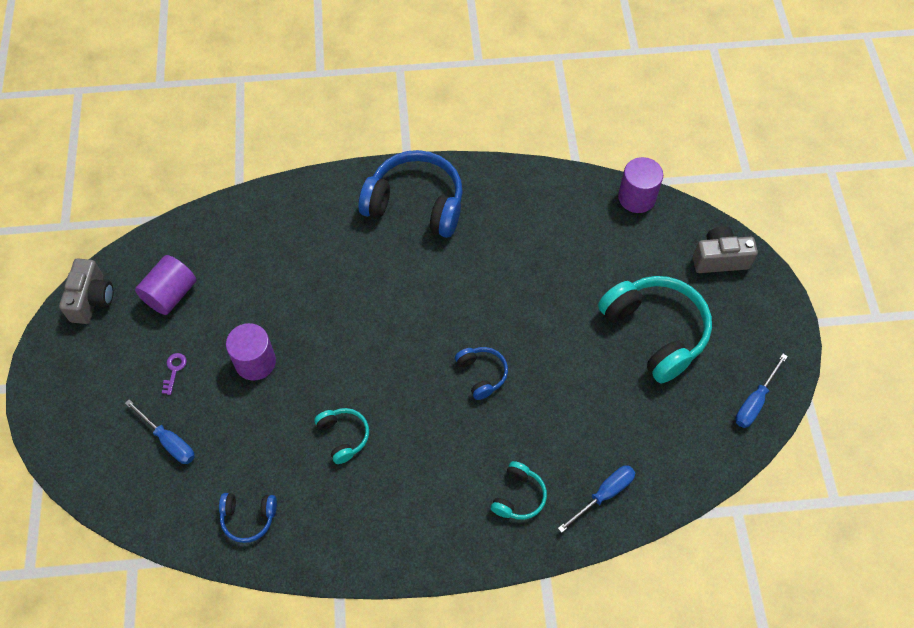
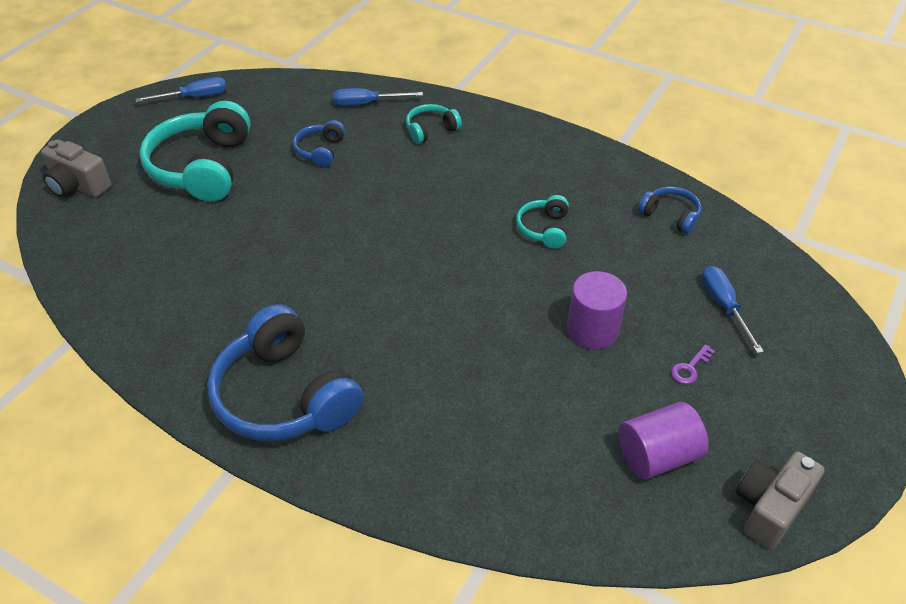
camera: 145 degrees left, 15 degrees down
(482, 374) = (379, 211): blue headphones -> blue headphones (320, 151)
(636, 197) = (66, 270): purple cylinder -> none

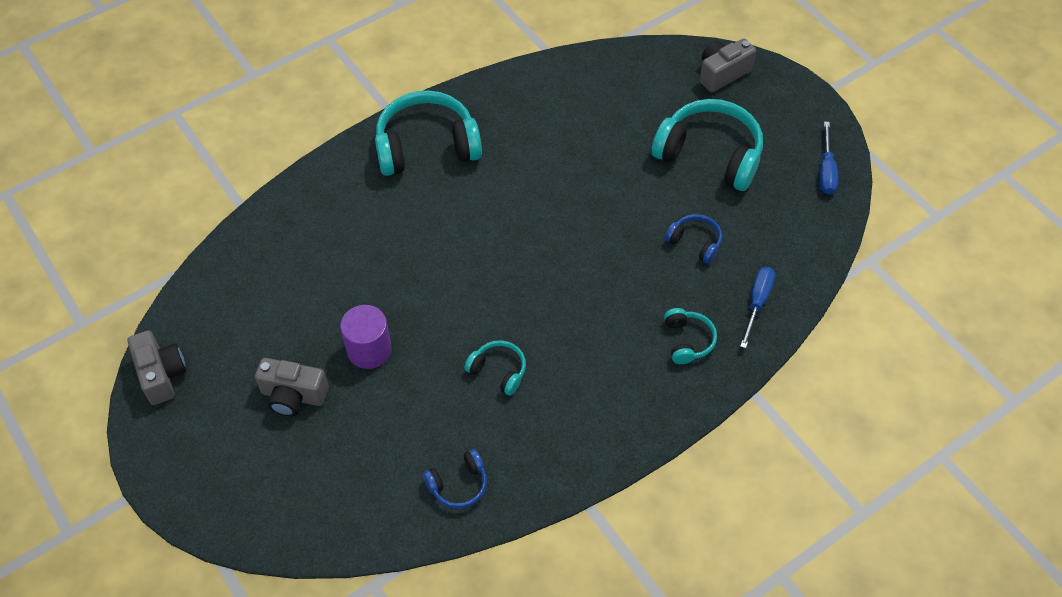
camera: 115 degrees right, 10 degrees up
(285, 395) = (426, 146): blue headphones -> turquoise headphones
(657, 456) = (241, 331): purple cylinder -> none
(690, 368) = (293, 396): purple key -> grey camera
(724, 306) = (333, 459): blue screwdriver -> none

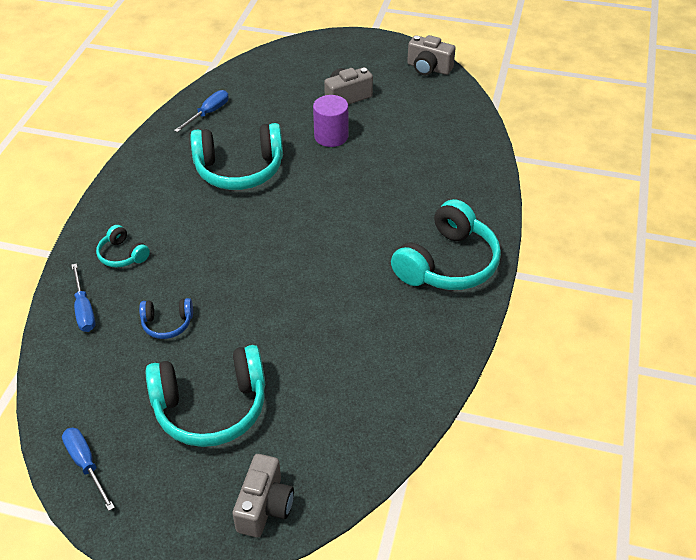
camera: 140 degrees right, 10 degrees down
(458, 484) = (208, 113): blue headphones -> blue screwdriver
(498, 371) = (239, 169): turquoise headphones -> turquoise headphones, size x2.06

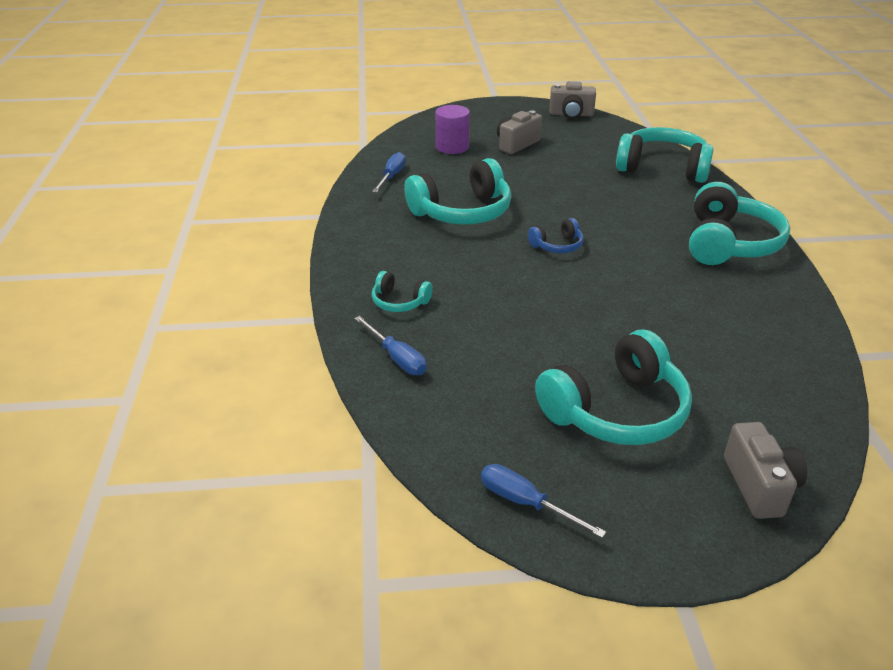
camera: 20 degrees left, 10 degrees down
(167, 323) = (501, 349): blue headphones -> blue headphones (557, 246)
(331, 136) = (529, 173): purple cylinder -> purple cylinder (452, 147)
(462, 158) = (662, 168): none -> turquoise headphones

